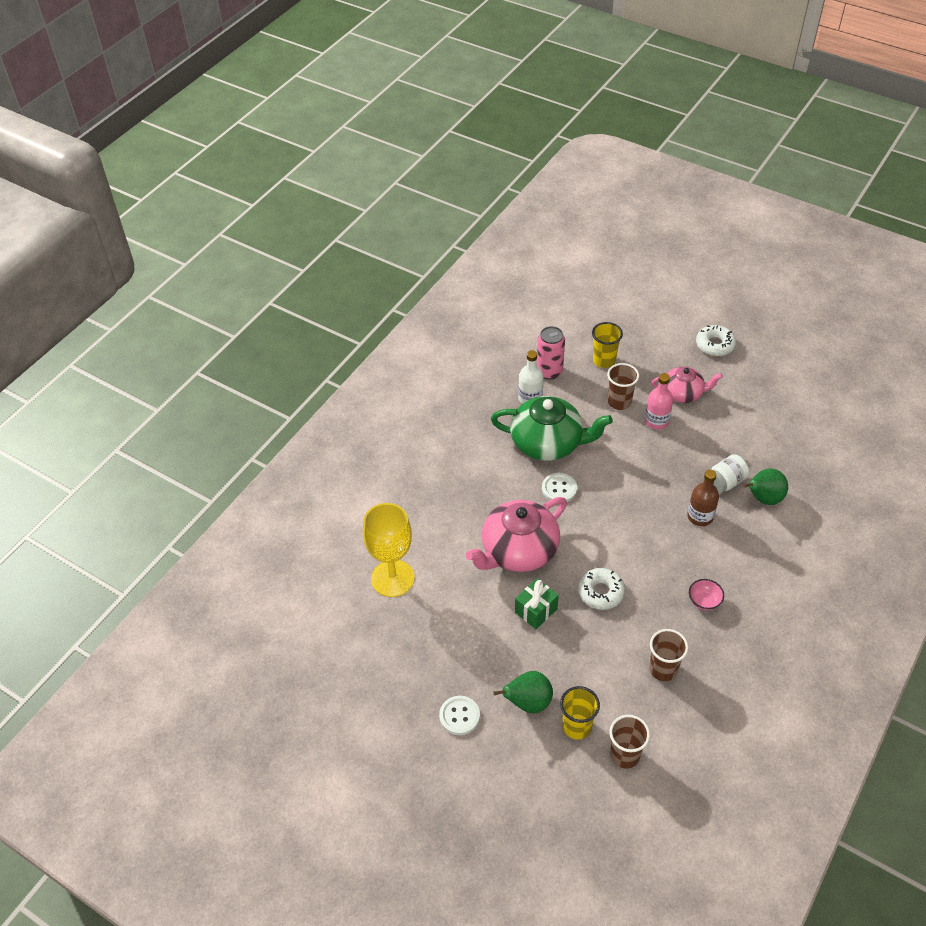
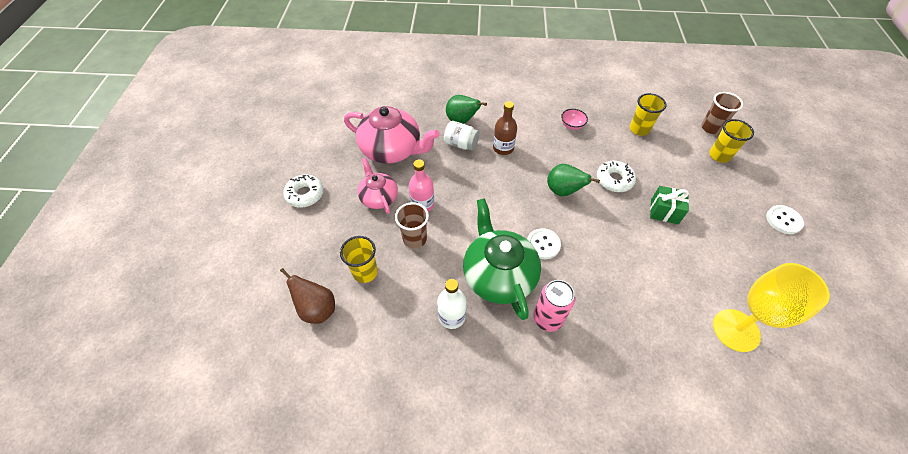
camera: 120 degrees left, 5 degrees up
(518, 551) = (625, 246): pink teapot -> pink teapot (392, 149)
(528, 702) = (732, 186): green pear -> green pear (563, 191)
(549, 372) = (405, 315): pink can -> pink can (547, 319)
(587, 325) = (317, 309): none -> brown pear
(663, 669) = (639, 129): brown cup -> yellow cup

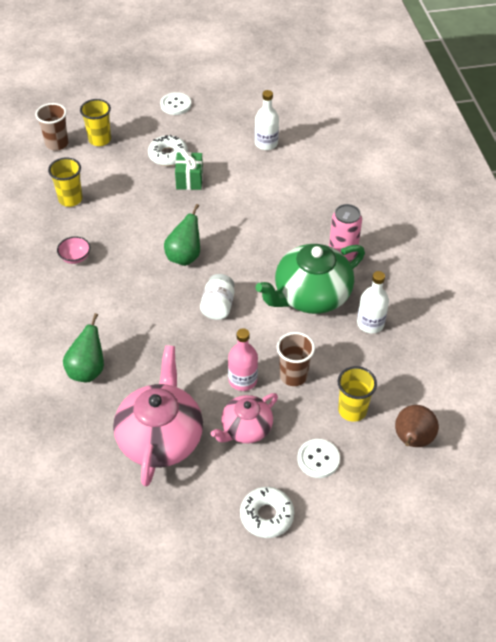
camera: 105 degrees left, 5 degrees down
(461, 144) = (132, 362): white jar -> white jar (218, 306)
(503, 148) = (129, 318): brown bottle -> none
(543, 244) = (261, 266): white button -> white button (318, 459)
(614, 180) = (156, 217): white donut -> white donut (168, 155)
(726, 290) = (266, 143): none -> white bottle
(736, 330) = (303, 140): yellow goblet -> none

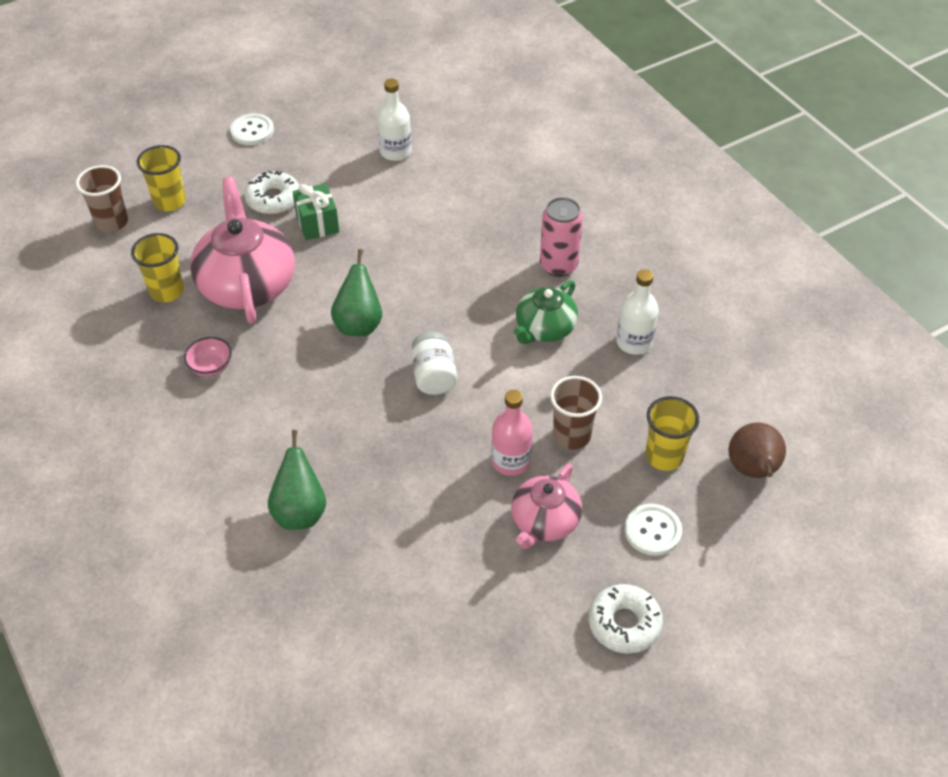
camera: 20 degrees left, 0 degrees up
(160, 437) = (440, 568): pink teapot -> pink teapot (247, 284)
(311, 295) = (544, 328): green teapot -> green teapot, size x0.59

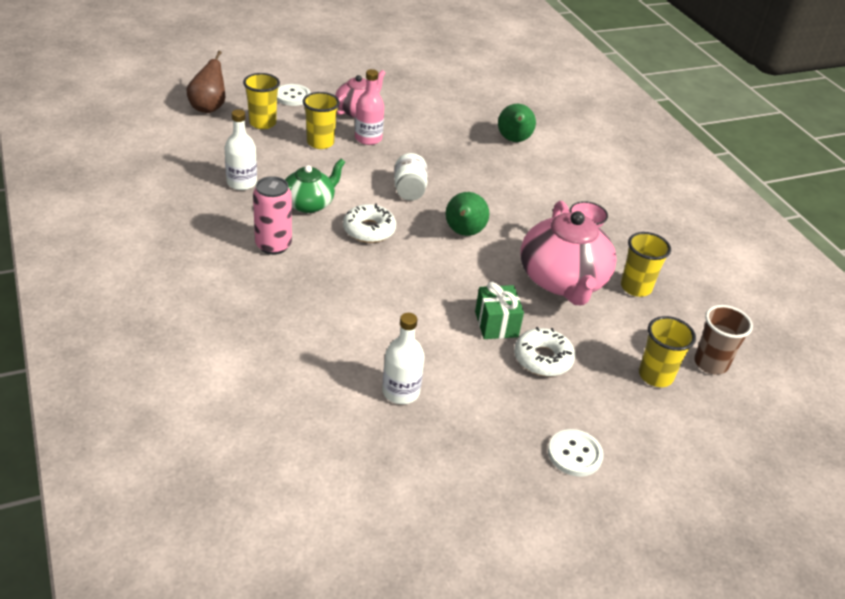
camera: 175 degrees left, 10 degrees down
(571, 436) = (320, 143): brown cup -> yellow cup
(624, 623) = (330, 70): white donut -> white donut (369, 230)

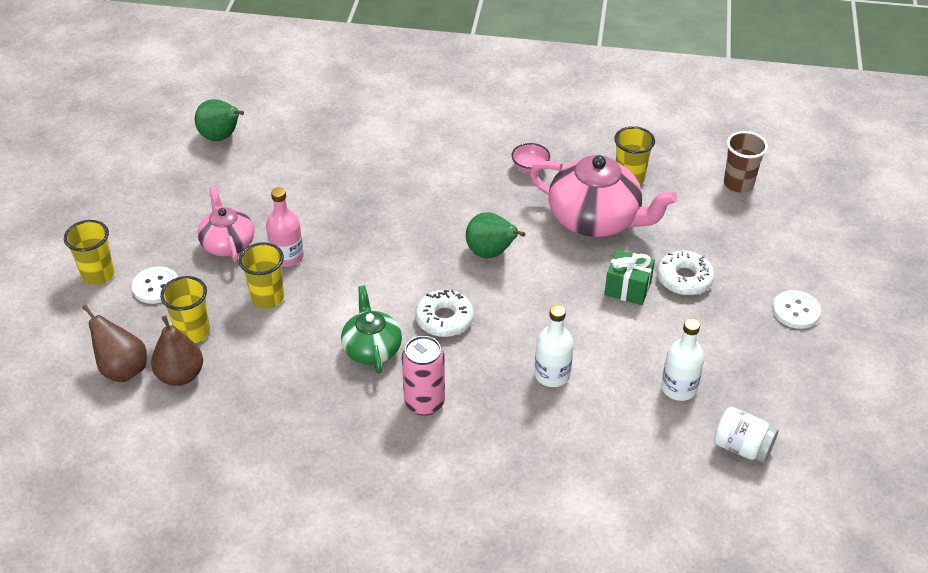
camera: 55 degrees left, 5 degrees up
(220, 131) = (180, 375): none -> brown pear
(242, 183) = (298, 390): white bottle -> white bottle (552, 375)
(409, 190) = (399, 263): white jar -> white jar (742, 447)
(514, 140) = (368, 151): green pear -> green pear (221, 137)
(655, 376) = (736, 222): yellow cup -> yellow cup (98, 275)

